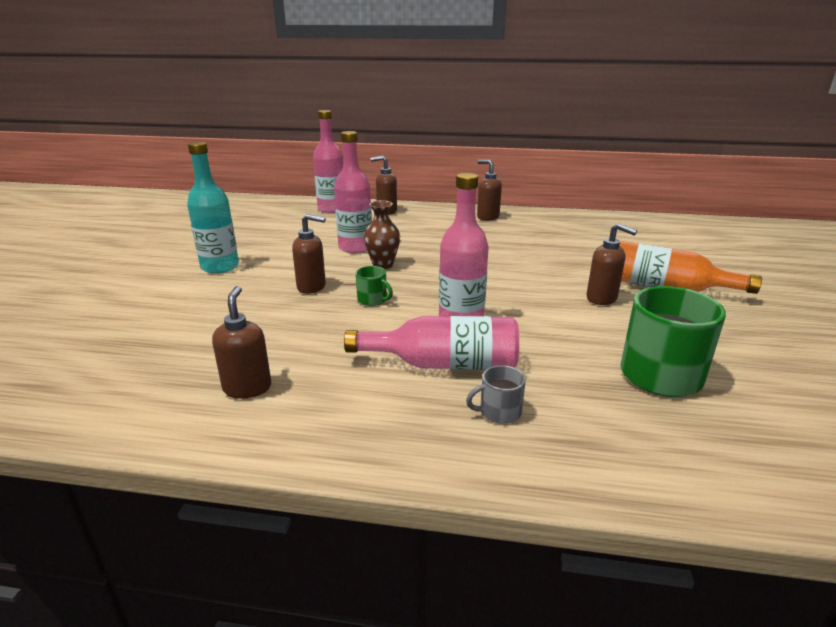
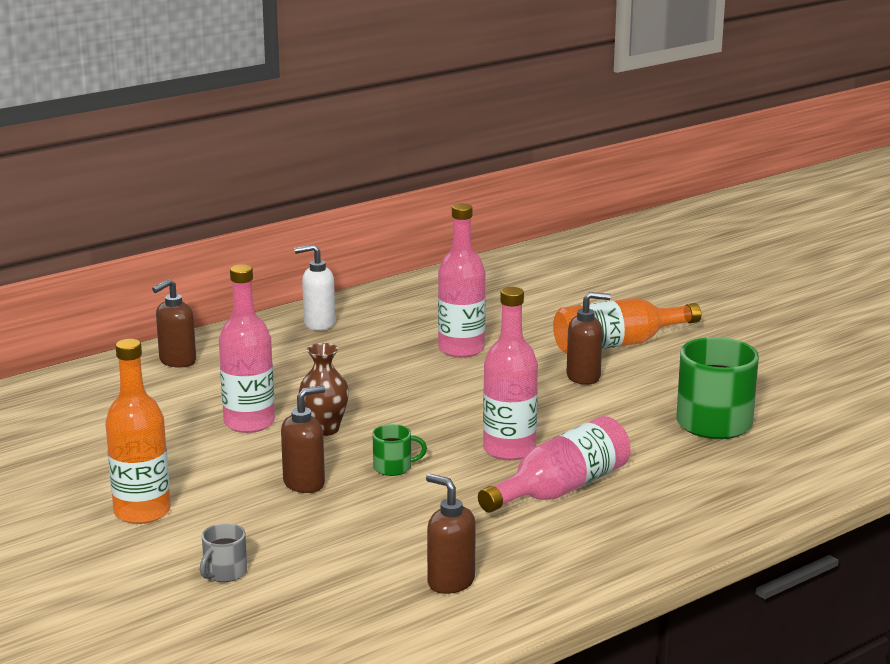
camera: 45 degrees left, 5 degrees down
(220, 267) = (142, 512): turquoise bottle -> orange bottle
(332, 209) = (93, 385): pink bottle -> pink bottle (461, 349)
(487, 217) = (318, 324): brown soap dispenser -> white soap dispenser
(499, 412) = (656, 500): grey mug -> grey mug (224, 573)

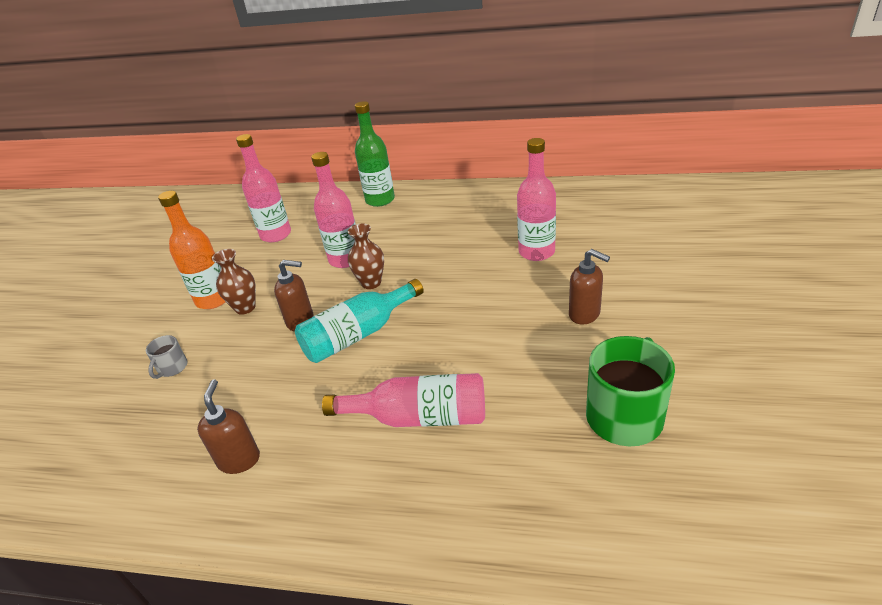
camera: 50 degrees right, 15 degrees up
(177, 361) = (380, 200): brown soap dispenser -> green bottle
(206, 501) = (245, 308): none -> brown vase
(224, 573) = (172, 368): grey mug -> grey mug turned 60 degrees counterclockwise
(318, 324) = (484, 199): white soap dispenser -> none
(394, 467) = (358, 334): green mug -> turquoise bottle
(509, 450) = (441, 358): pink bottle -> pink bottle (276, 235)
(617, 344) = (654, 293): orange bottle -> none

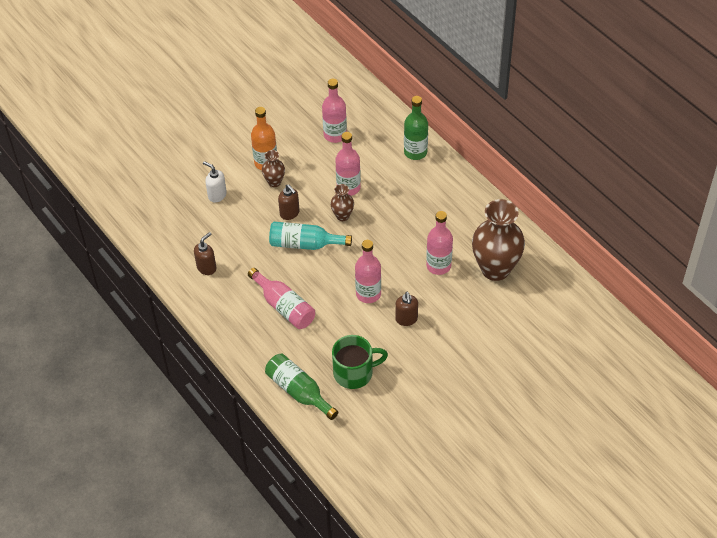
camera: 40 degrees right, 15 degrees up
(172, 368) = (217, 195): grey mug -> white soap dispenser
(505, 324) = (368, 294): none -> pink bottle
(591, 220) = (495, 269): none -> brown vase
(596, 510) = (299, 391): none -> green bottle

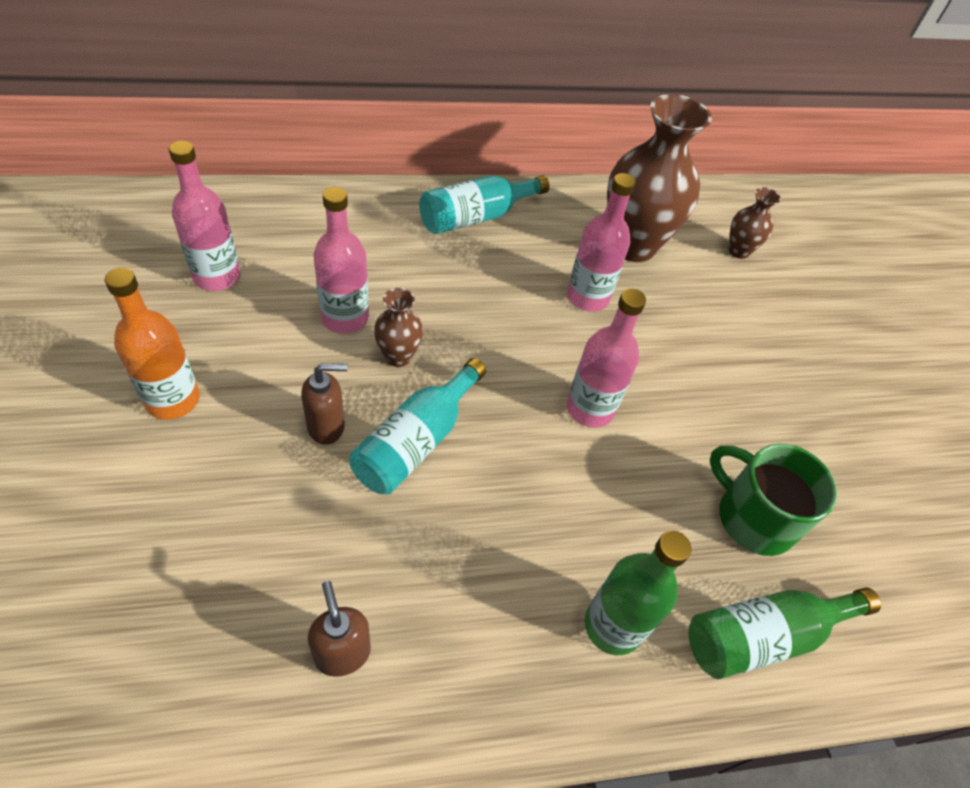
camera: 70 degrees left, 0 degrees up
(217, 195) = (167, 526): white soap dispenser -> none
(274, 182) = (231, 411): brown vase -> brown vase (738, 251)
(284, 306) = (542, 553): pink bottle -> none
(354, 373) = (753, 517): green mug -> green mug turned 60 degrees counterclockwise
(406, 319) = (671, 387): brown soap dispenser -> none
(415, 152) = (350, 211): green bottle -> green bottle (613, 626)
(456, 198) = (476, 217): none -> turquoise bottle

